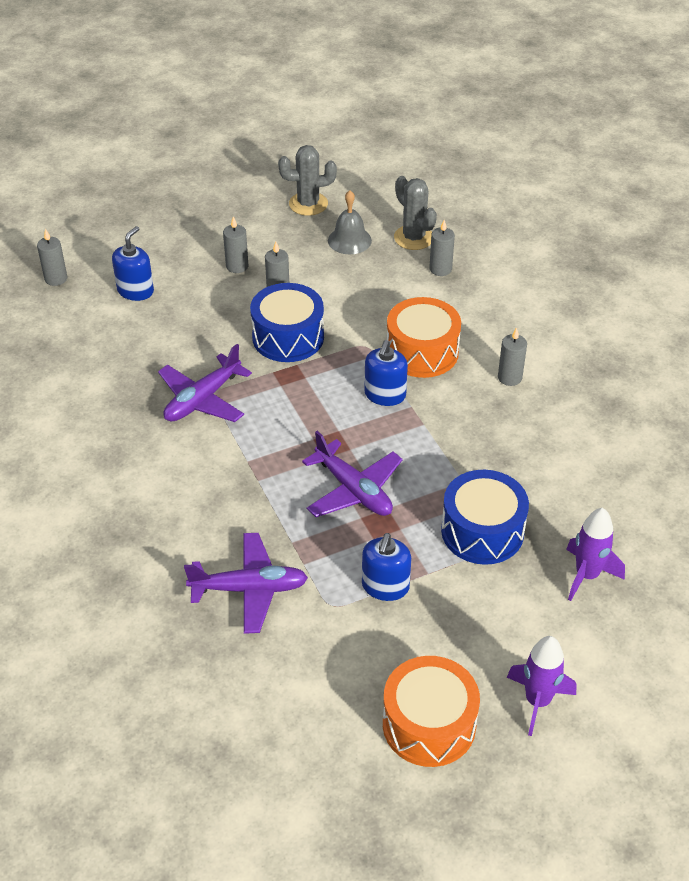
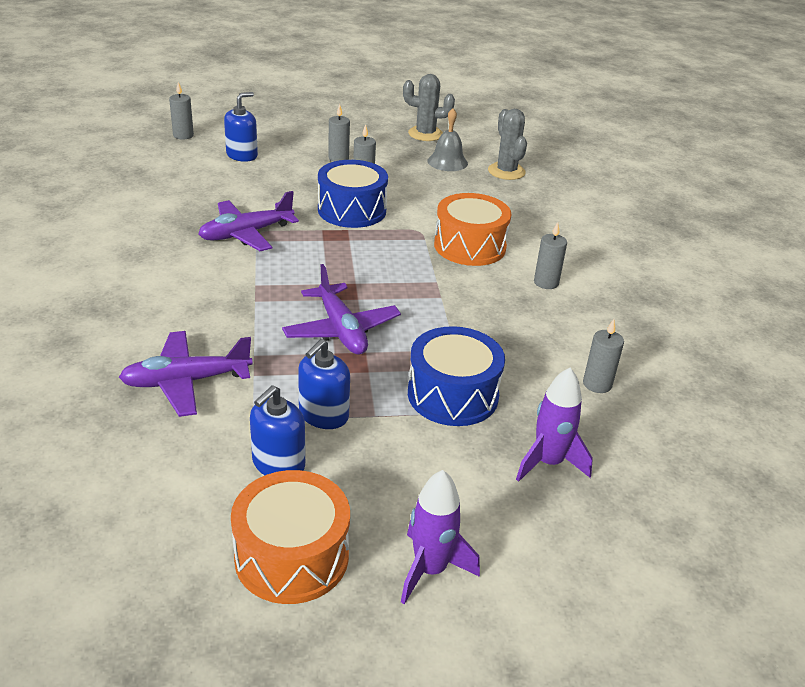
camera: 15 degrees right, 10 degrees down
(249, 589) = (186, 381): purple plane -> purple plane turned 150 degrees clockwise
(385, 395) = (416, 268): blue soap dispenser -> blue soap dispenser (278, 463)
(440, 269) = (519, 196): grey candle -> grey candle (597, 384)

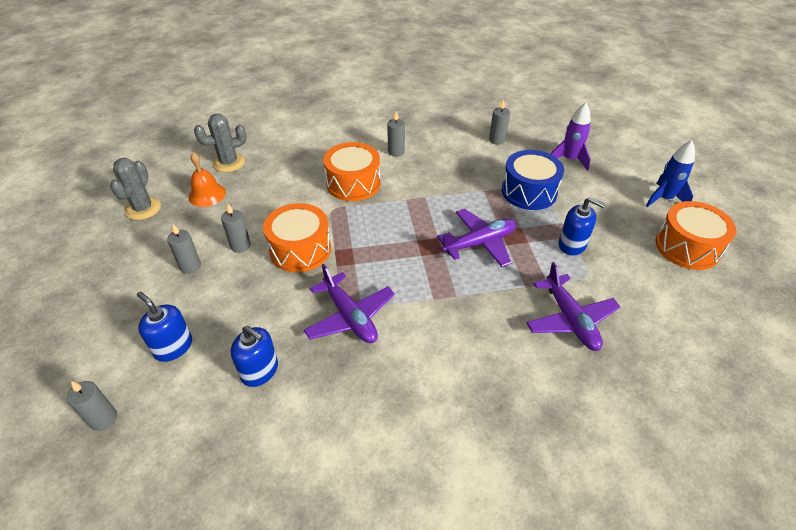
camera: 90 degrees left, 10 degrees up
(278, 463) = (624, 260): blue soap dispenser -> blue soap dispenser (260, 370)
(352, 210) = (300, 249): blue drum -> orange drum
(430, 569) = (664, 199): purple rocket -> blue rocket
(447, 162) = (207, 194): grey bell -> orange bell

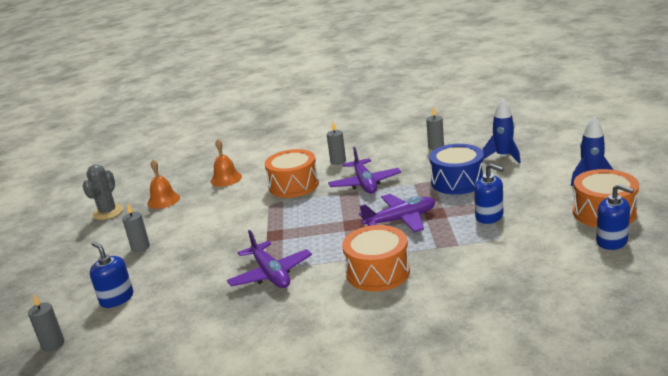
camera: 10 degrees right, 20 degrees down
(229, 163) = (186, 178): grey cactus -> none
(240, 245) = (185, 232): grey candle -> none
(260, 370) = (185, 311): blue soap dispenser -> blue soap dispenser (612, 241)
(275, 167) = (226, 179): none -> orange bell
(300, 249) = (237, 232): orange drum -> orange drum (378, 272)
(569, 160) = (503, 156): purple rocket -> blue rocket
(570, 319) = (473, 268): purple plane -> purple plane (365, 183)

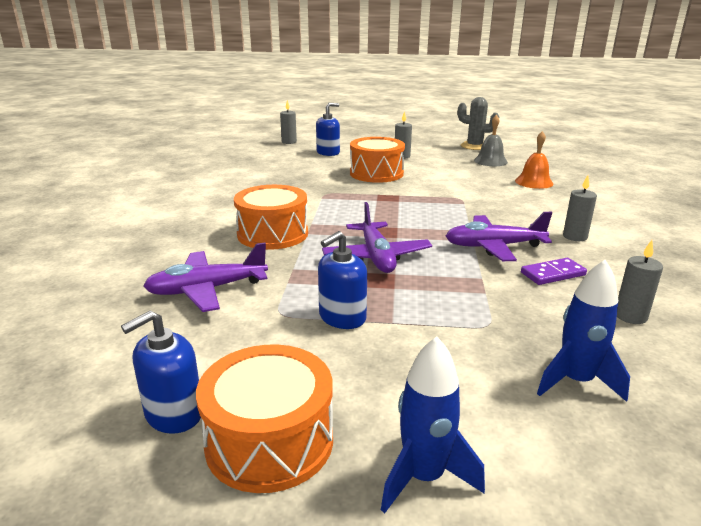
camera: 95 degrees right, 0 degrees up
(163, 200) = (490, 161): orange bell -> grey bell
(270, 274) = (315, 194): purple plane -> purple plane (207, 290)
(294, 185) = (504, 210): orange drum -> orange drum (376, 173)
(397, 165) = (553, 274): none -> purple domino
(457, 181) = (474, 312): blue drum -> none

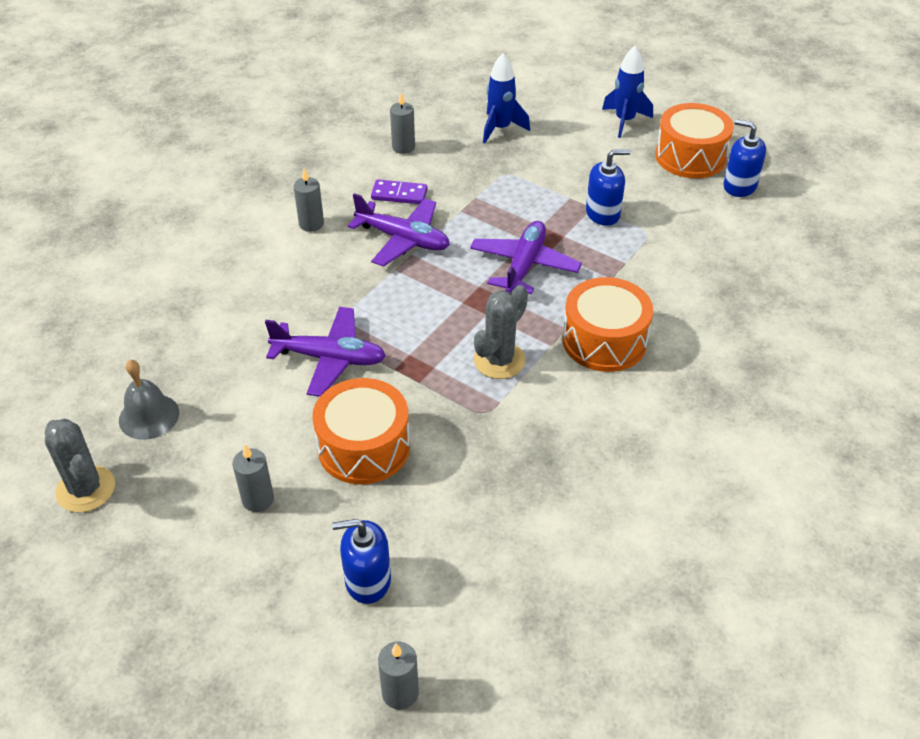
camera: 150 degrees left, 20 degrees up
(173, 413) = (739, 186): blue soap dispenser -> blue soap dispenser turned 135 degrees counterclockwise
(207, 290) = (698, 278): purple plane -> purple plane (329, 358)
(339, 210) = (499, 360): none -> grey cactus
(534, 182) = (189, 330): orange bell -> none

